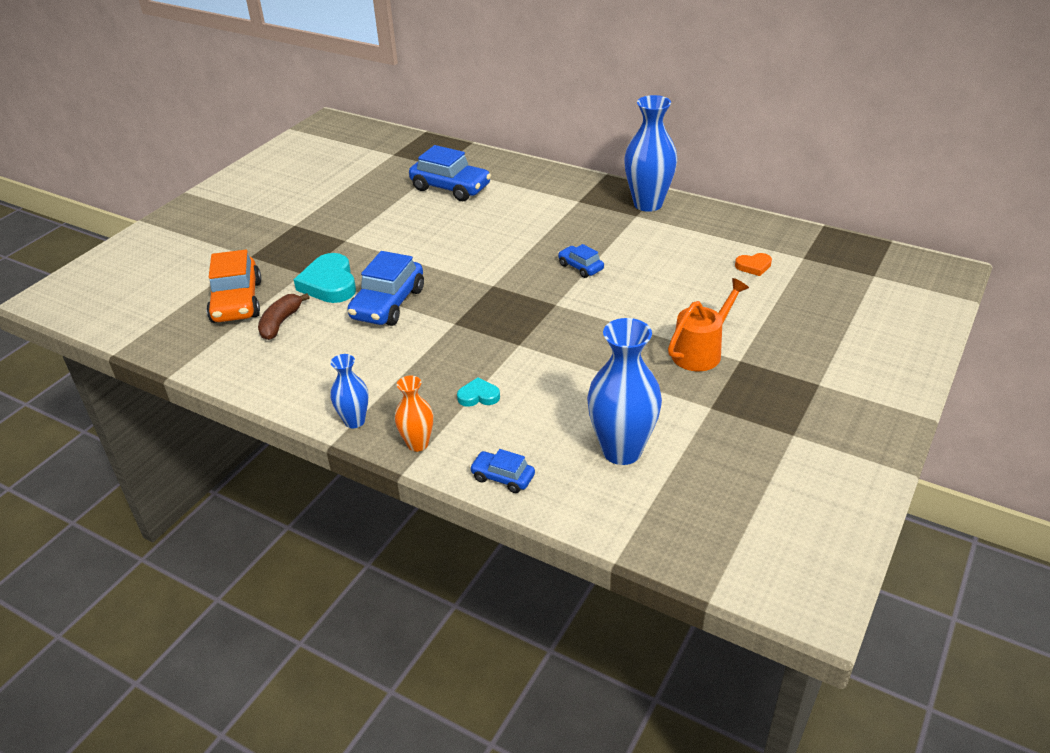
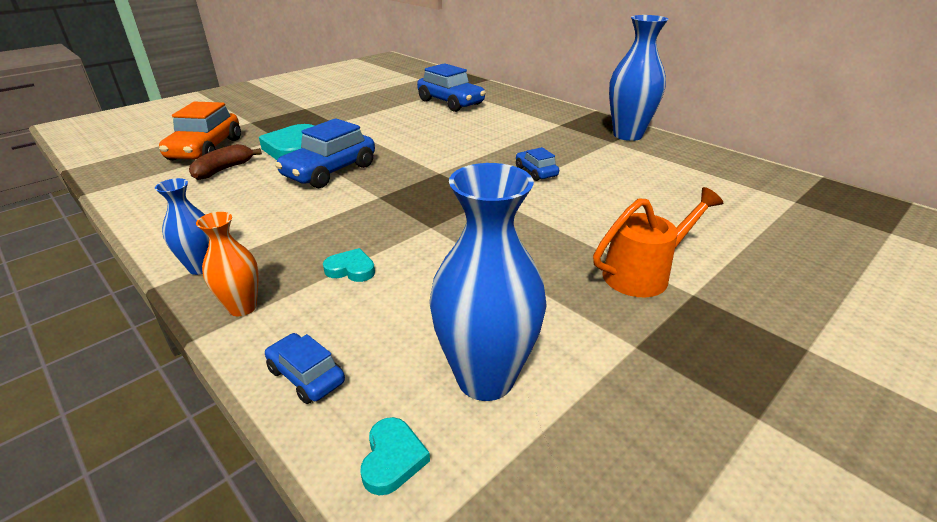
camera: 15 degrees right, 5 degrees down
(590, 508) = (392, 459): none -> turquoise heart
(753, 266) = (731, 200): orange heart -> none

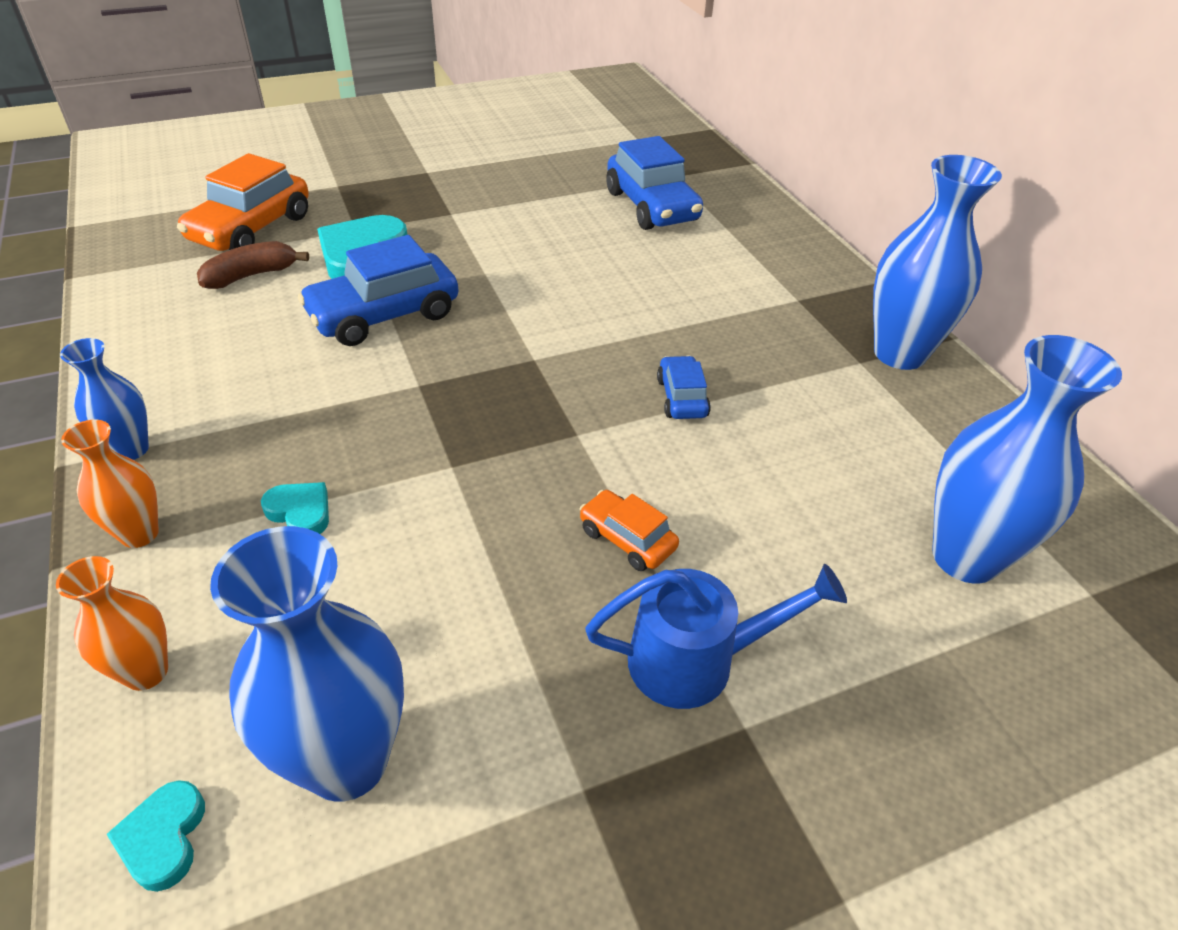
camera: 20 degrees right, 10 degrees up
(306, 376) = (146, 672): blue car -> orange vase
(392, 459) = (163, 838): turquoise heart -> turquoise heart turned 150 degrees clockwise
(560, 234) = (627, 539): none -> orange car
(643, 273) = (697, 660): orange watering can -> blue watering can
(730, 201) = (965, 557): none -> blue vase

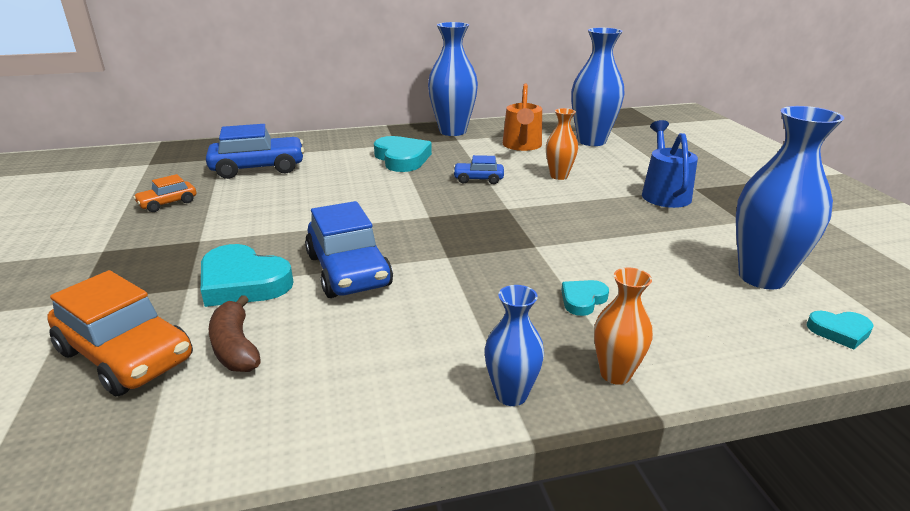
camera: 80 degrees left, 15 degrees down
(146, 672) = (739, 352): orange vase -> orange vase (559, 176)
(627, 539) = (591, 201): orange car -> orange car (168, 203)
(737, 313) = (402, 159): none -> turquoise heart
(870, 446) = (522, 146): none -> orange watering can

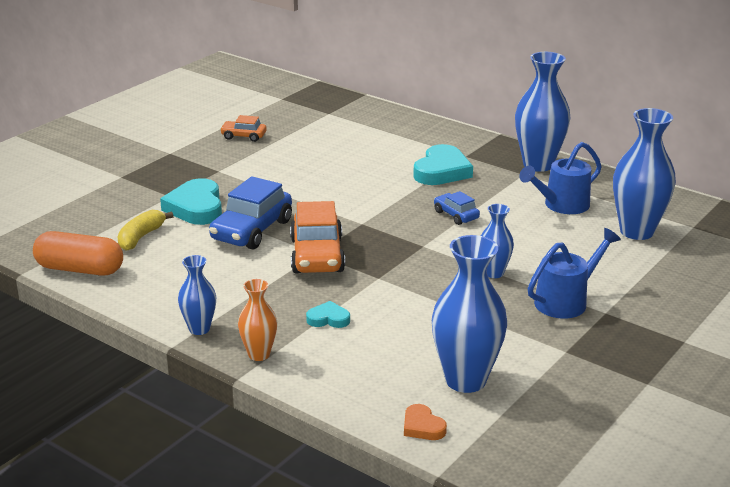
camera: 50 degrees right, 0 degrees up
(126, 355) = (100, 215): orange car -> orange car (317, 255)
(222, 438) = (80, 269): none -> orange capsule
(235, 347) = (141, 237): brown banana -> yellow banana
(258, 168) = (335, 133): blue car -> none
(522, 146) = (561, 206): orange watering can -> blue watering can
(559, 176) = (521, 244): orange vase -> none
(590, 200) = (494, 273): none -> blue vase
(839, 331) = (422, 426): turquoise heart -> orange heart

